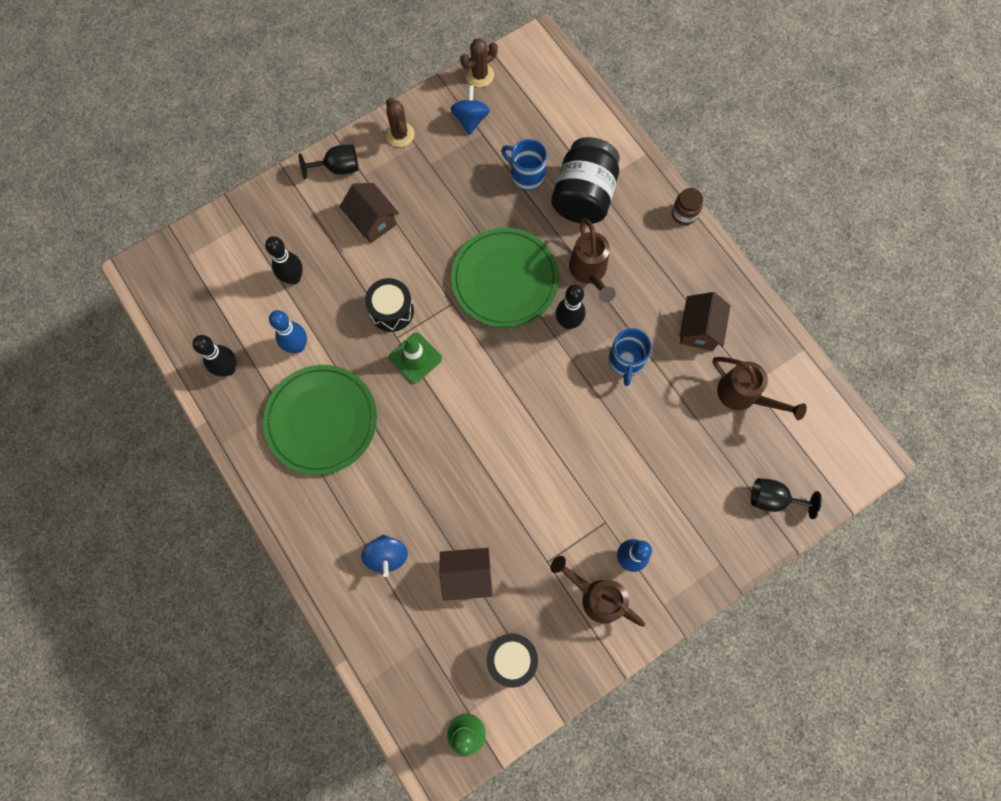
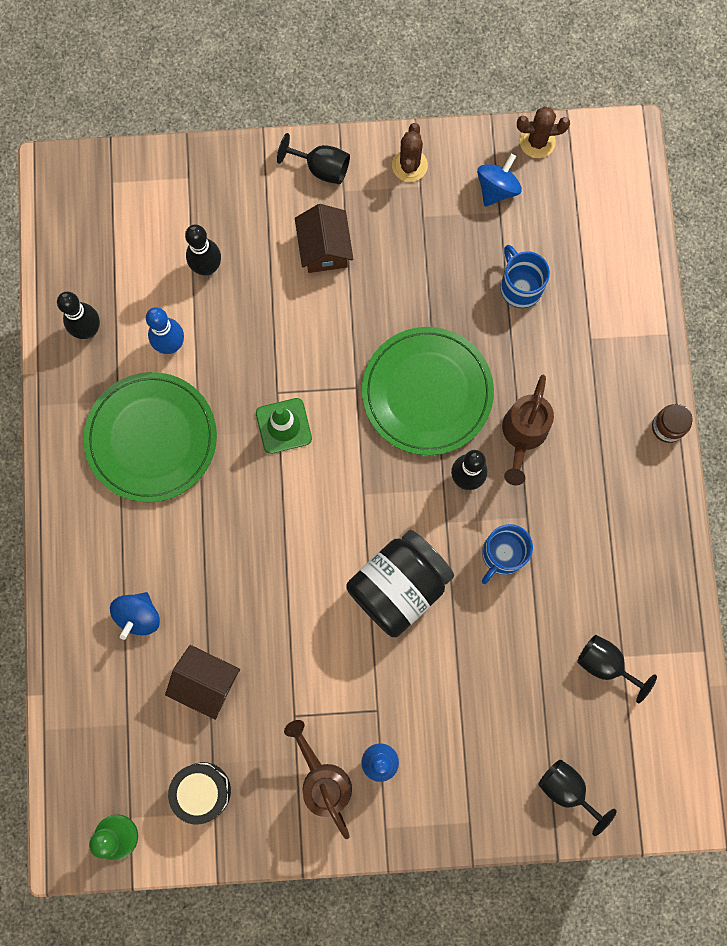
camera: 30 degrees right, 5 degrees up
(391, 311) = (288, 360): black drum -> none
(583, 196) = (568, 345): black jar -> black jar (399, 586)
(699, 329) = (603, 565): brown house -> none
(744, 396) = (605, 664): brown watering can -> black goblet

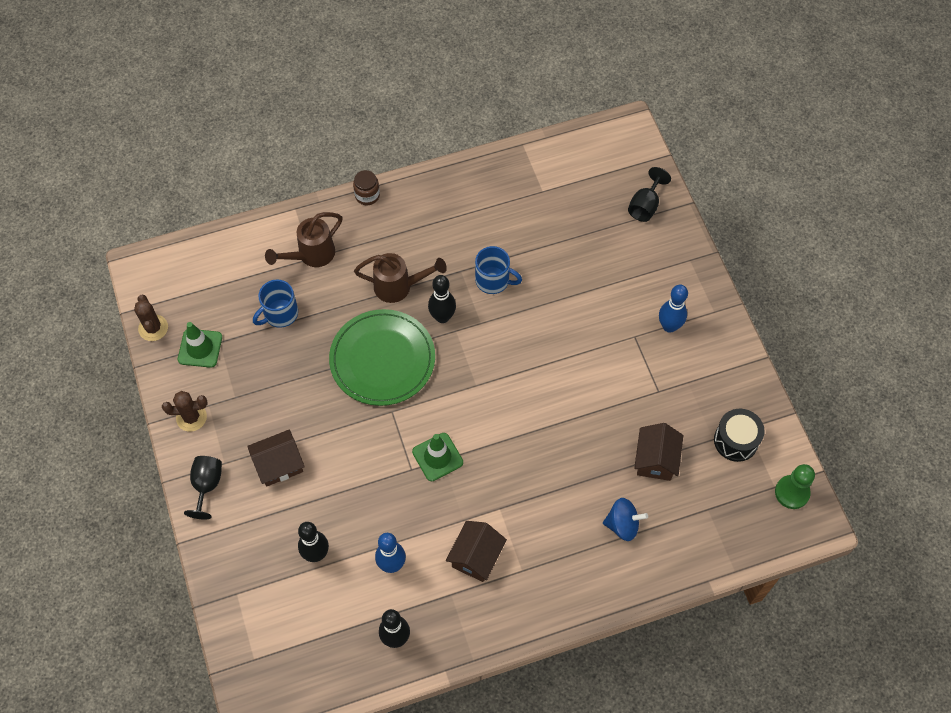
camera: 105 degrees left, 15 degrees down
(151, 438) = (476, 557): green plate -> brown house
(322, 779) = (696, 360): brown watering can -> brown watering can (311, 255)
(399, 586) = (539, 343): black jar -> none
(497, 189) = (200, 348): blue spinning top -> green traffic cone
(605, 664) = (551, 200): black goblet -> none

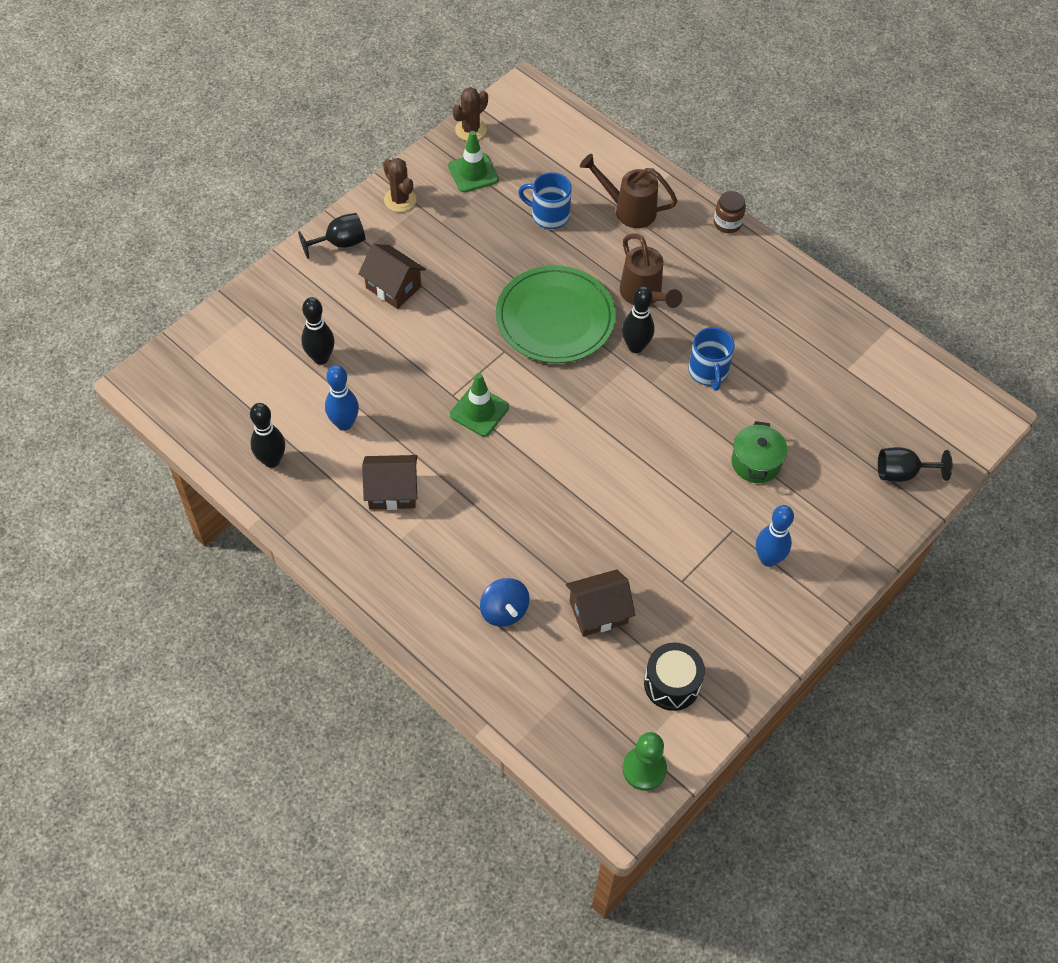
camera: 60 degrees right, 5 degrees down
(587, 291) = (756, 462): none -> green pot

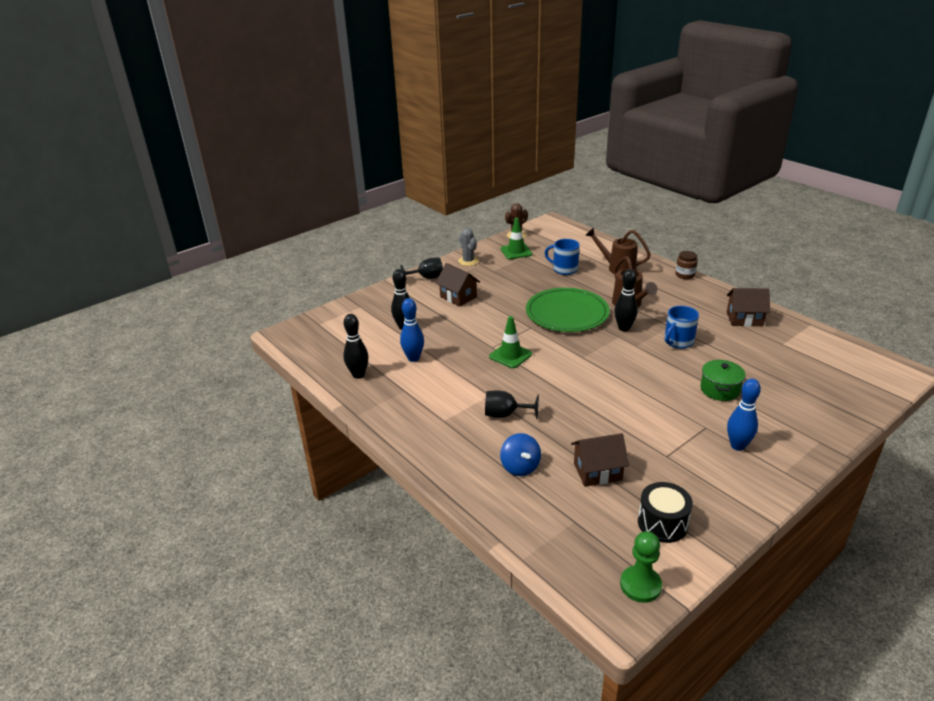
camera: 10 degrees right, 25 degrees down
(392, 491) = (441, 394): brown house -> brown house (744, 319)
(400, 200) = (468, 261): brown cactus -> grey cactus
(708, 372) = (678, 342): blue mug -> blue mug turned 45 degrees clockwise
(902, 473) = (839, 400): black goblet -> black goblet (505, 414)

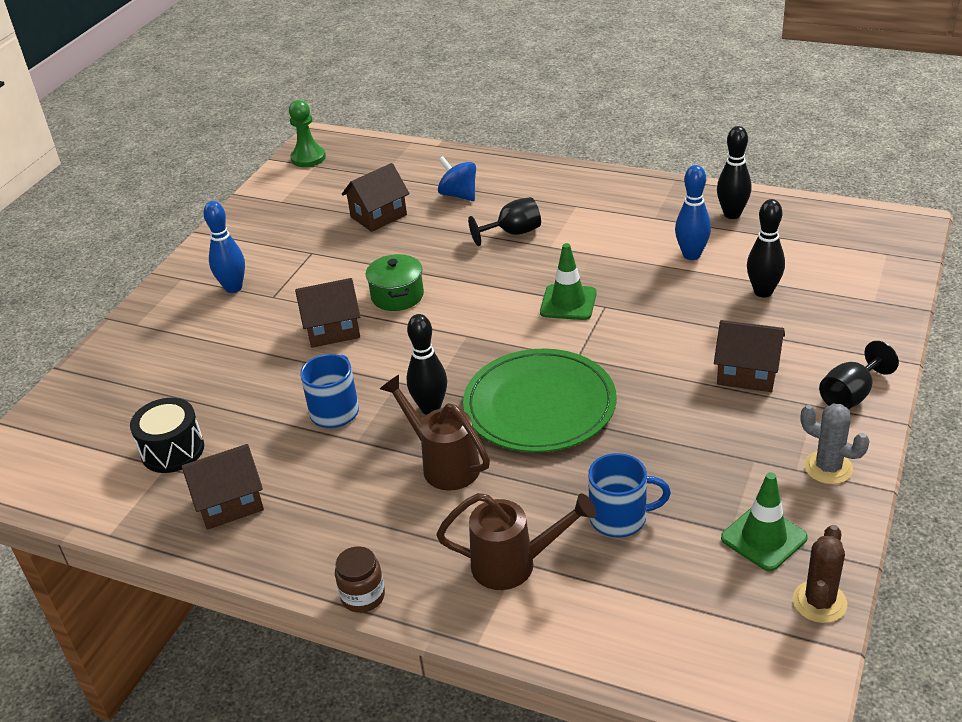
camera: 155 degrees right, 5 degrees up
(662, 523) = (301, 199): black drum -> black drum (172, 450)
(666, 387) = (333, 330): none -> brown house
(720, 389) = (260, 351): green pot -> green pot (397, 296)

